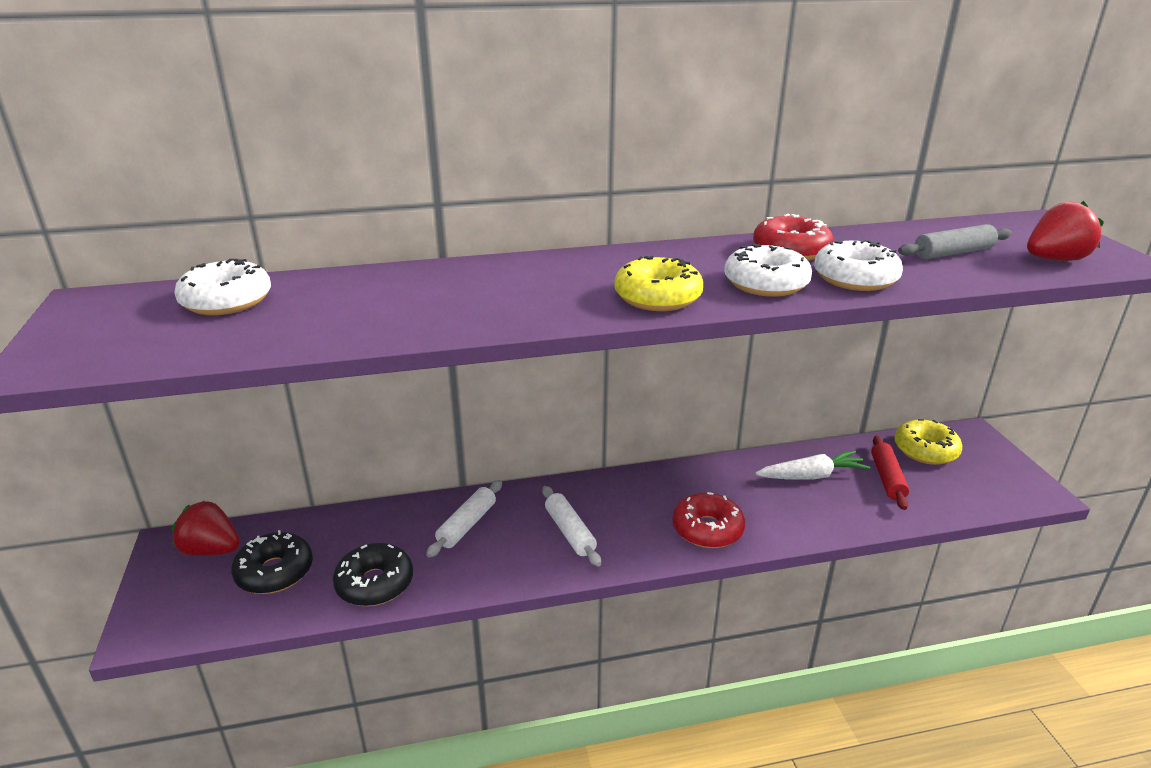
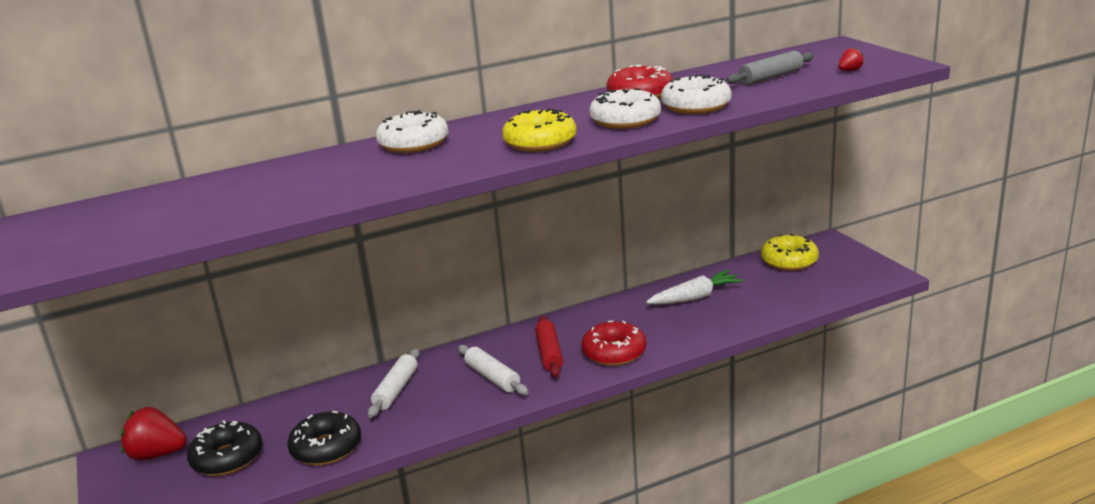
camera: 10 degrees left, 5 degrees down
(227, 301) = (166, 201): white donut -> white donut (413, 144)
(887, 478) = (760, 287): red rolling pin -> red rolling pin (549, 353)
(1054, 260) = (849, 71): red strawberry -> red strawberry, size x0.47

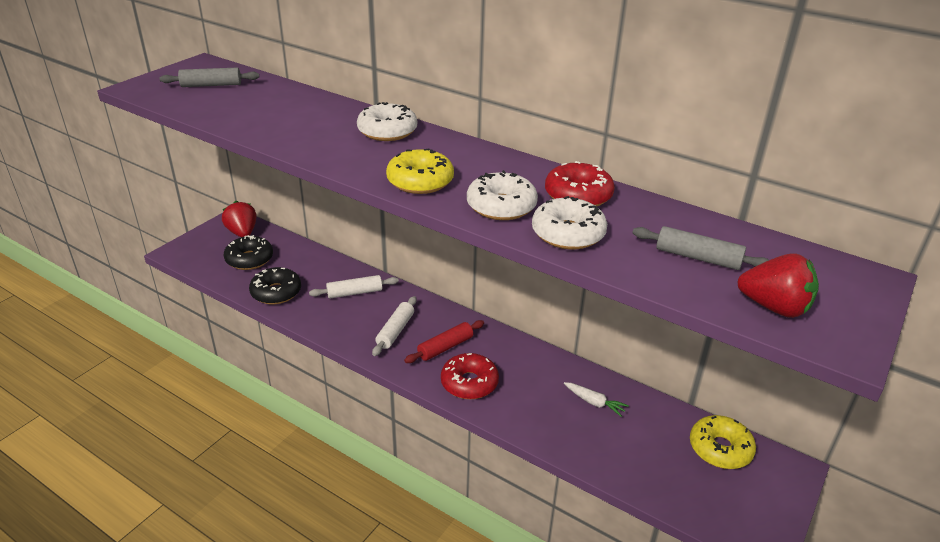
camera: 55 degrees right, 10 degrees up
(123, 219) = (211, 85): none -> grey rolling pin
(695, 297) = (594, 403): white carrot -> white carrot, size x0.65
(849, 71) = (774, 307): red strawberry -> red strawberry, size x2.11

